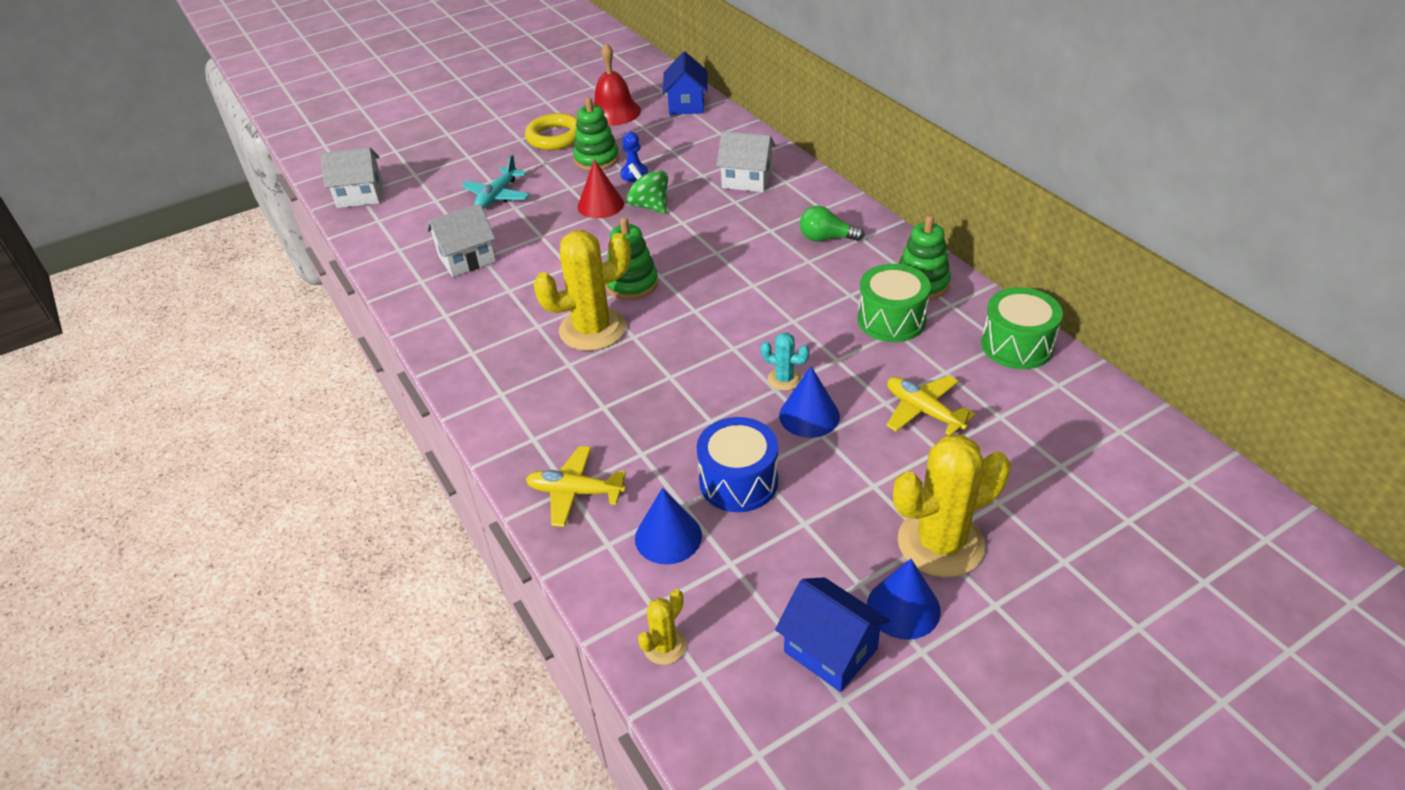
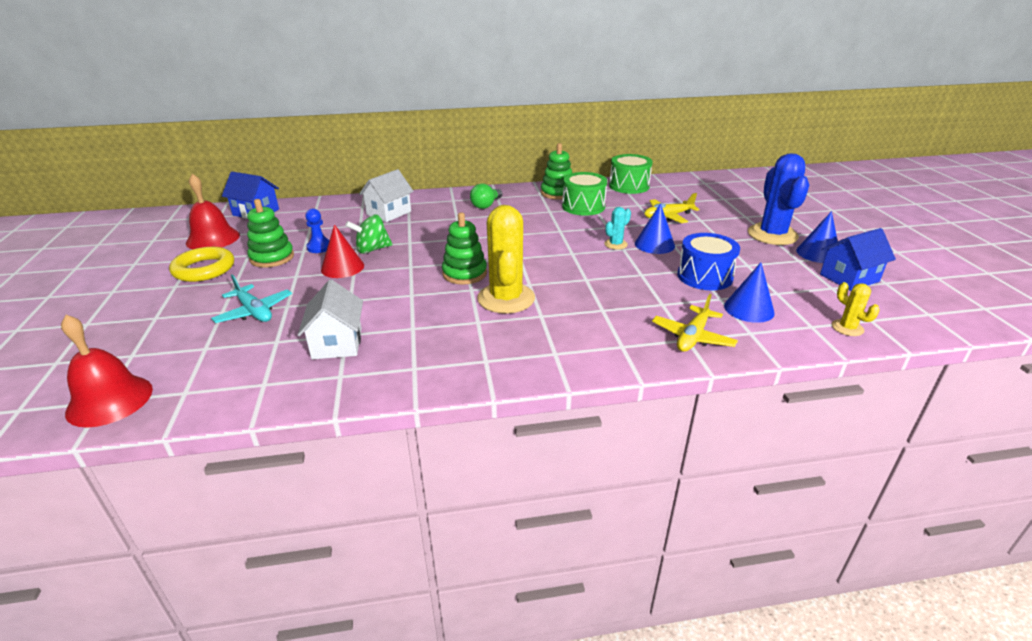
camera: 70 degrees left, 10 degrees down
(360, 195) = (109, 400): white house -> red bell
(940, 543) = (772, 235): yellow cactus -> blue cactus

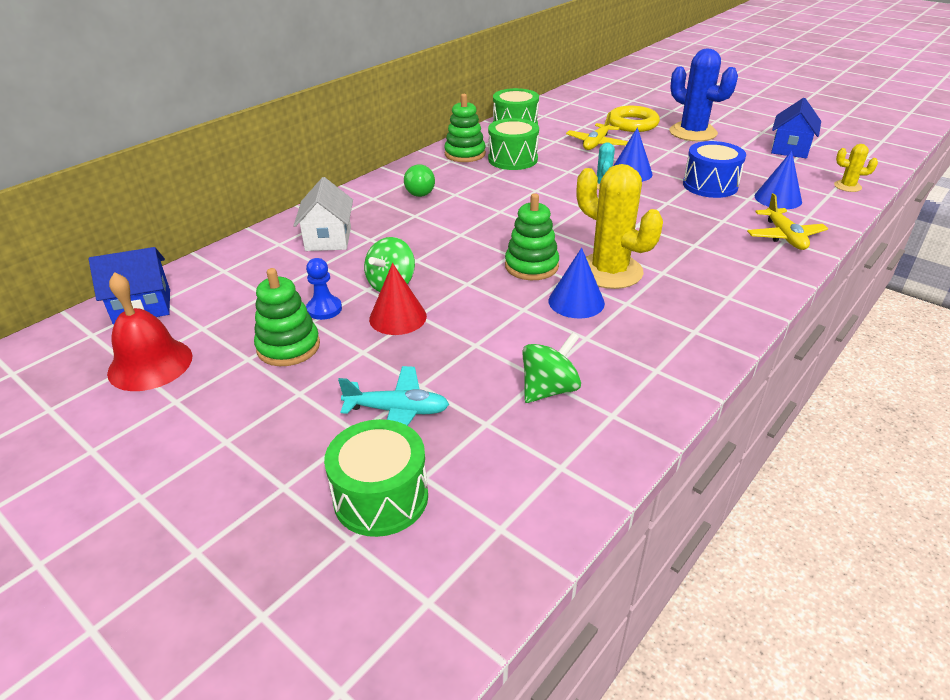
camera: 40 degrees left, 5 degrees up
(109, 400) = (435, 595): red bell -> none
(174, 345) = (381, 497): none -> green drum
(204, 269) = (223, 403): yellow ring -> yellow ring (632, 124)
(337, 343) = (549, 389): white house -> green spinning top
(818, 253) = (743, 137): blue cone -> blue cone (576, 302)

